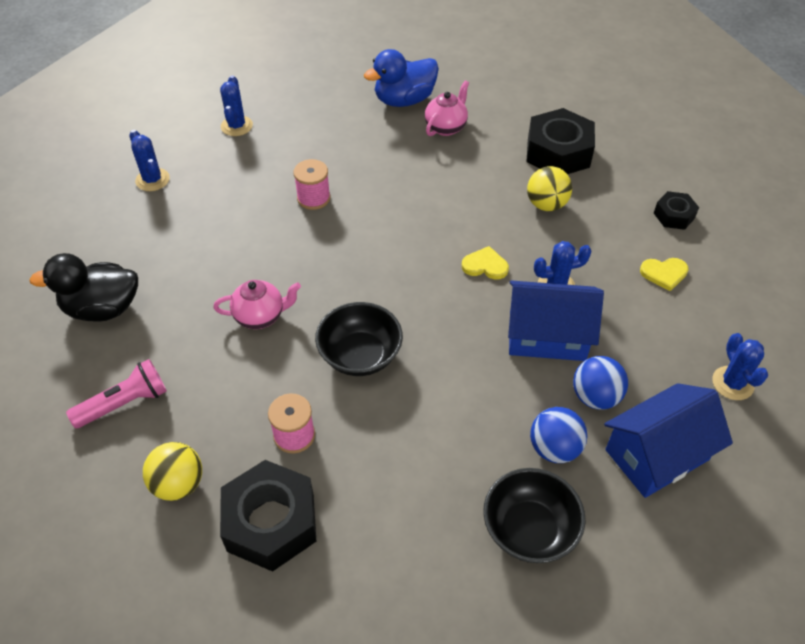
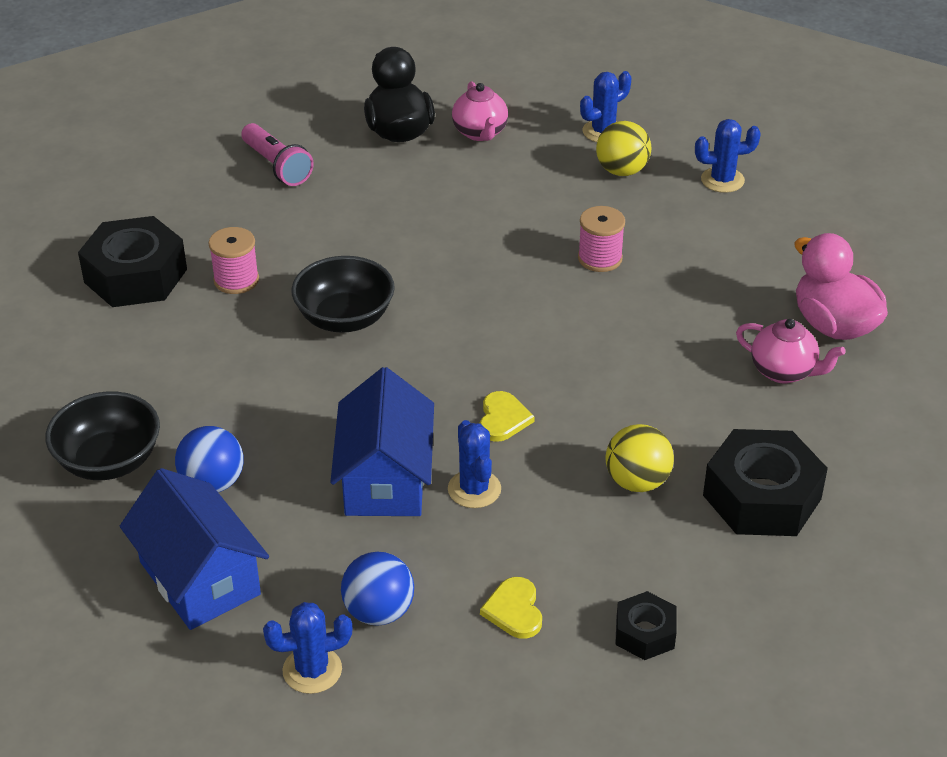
camera: 85 degrees right, 10 degrees down
(178, 484) = (182, 213): yellow ball -> yellow ball (622, 171)
(261, 316) = (397, 238): pink teapot -> pink teapot (480, 133)
(404, 100) = (833, 325): blue duck -> pink duck
(595, 397) = (288, 523): blue ball -> blue ball (378, 612)

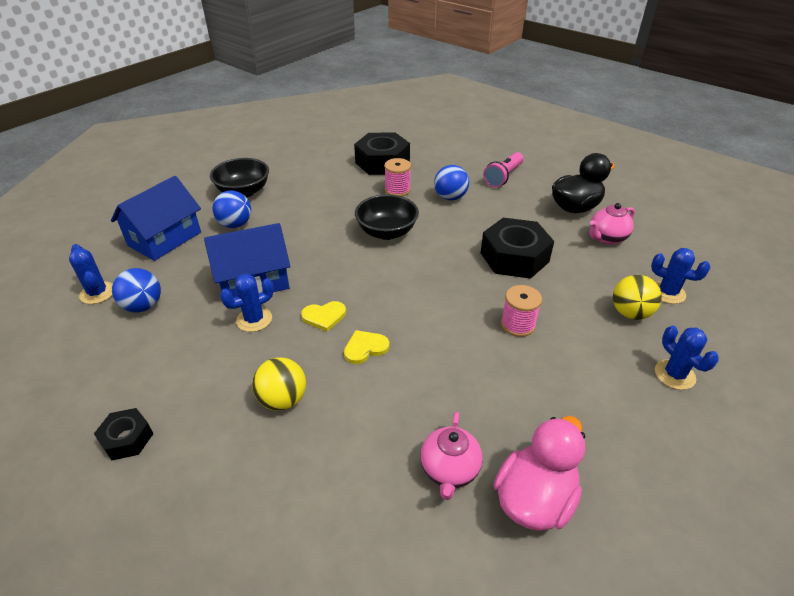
camera: 70 degrees right, 0 degrees up
(295, 233) = (450, 197): none -> blue ball
(514, 610) = (147, 364): yellow heart -> yellow heart (365, 348)
(762, 497) = (286, 485): black nut -> black nut (514, 257)

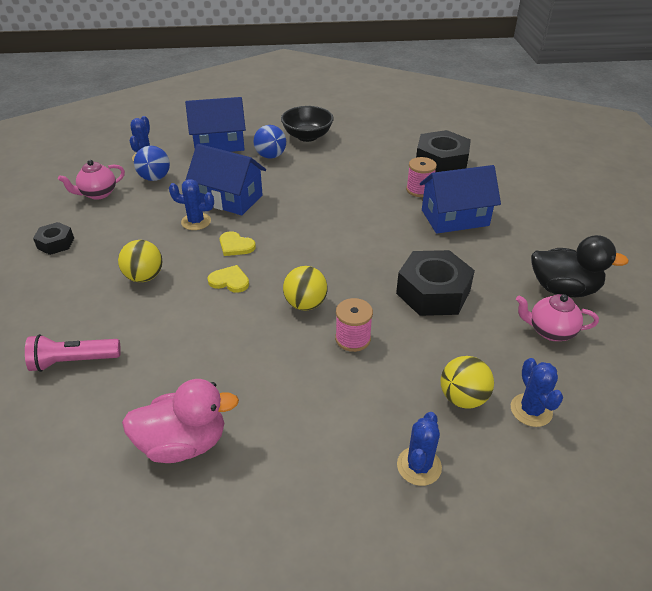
camera: 45 degrees right, 0 degrees up
(387, 232) = (361, 216): black bowl -> none
(449, 471) = (165, 385): pink teapot -> pink teapot (98, 194)
(450, 197) = (455, 218): blue ball -> blue house
(450, 324) = (305, 304): none -> yellow ball
(503, 177) = (533, 227): pink flashlight -> pink flashlight (73, 361)

